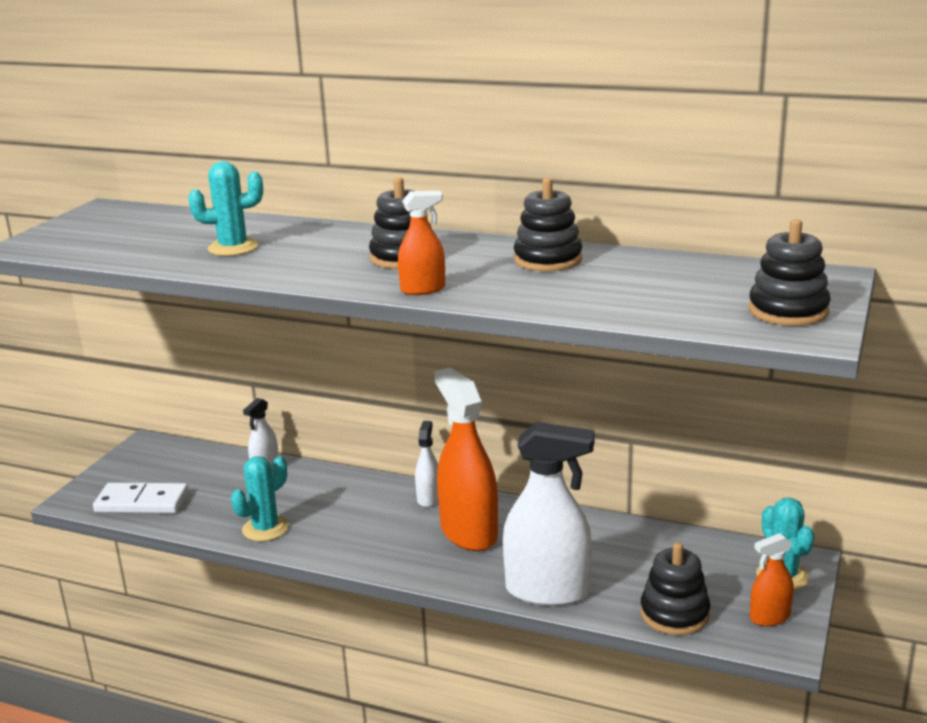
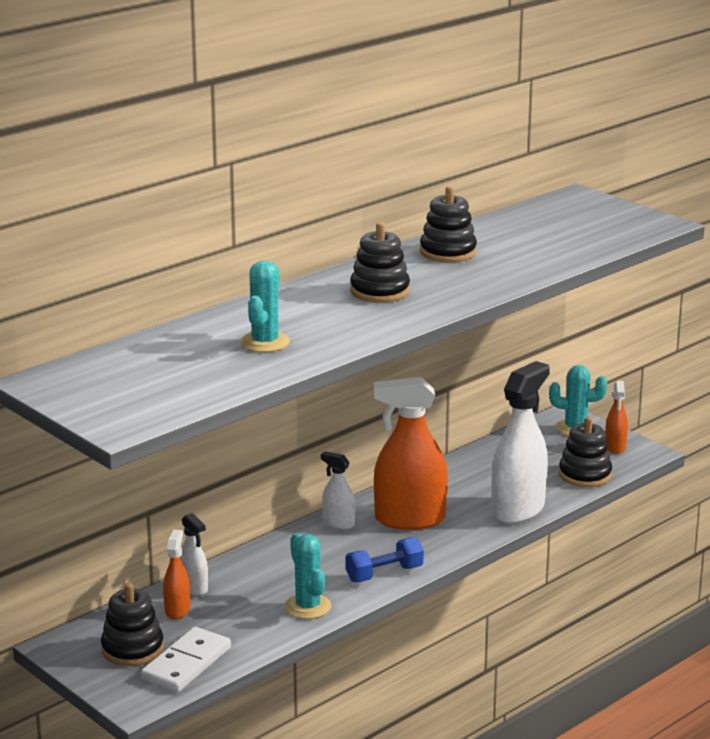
camera: 65 degrees left, 0 degrees up
(351, 550) = (384, 574): none -> blue dumbbell
(423, 289) = (460, 298): orange spray bottle -> orange spray bottle (177, 610)
(788, 311) = (621, 219): black stacking toy -> black stacking toy (132, 649)

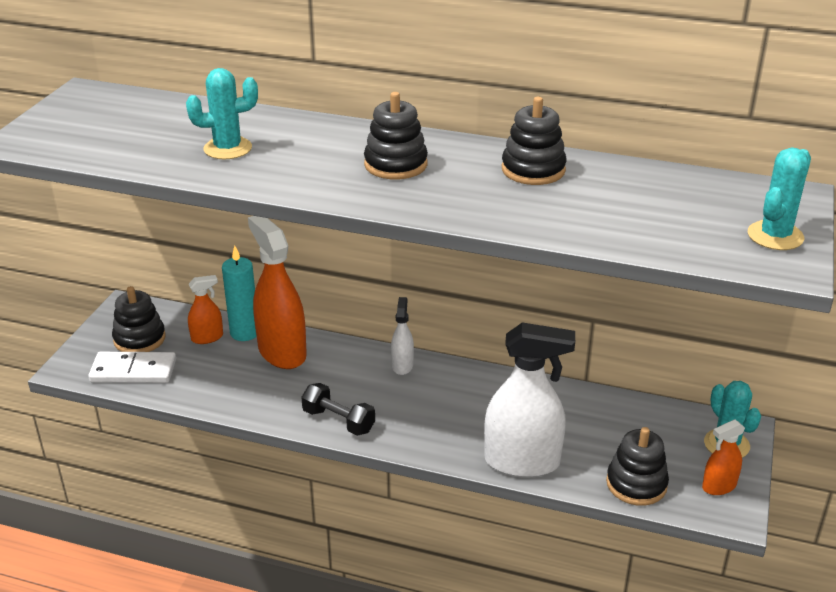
camera: 60 degrees right, 10 degrees up
(194, 587) = (244, 333): white spray bottle -> turquoise candle
(308, 607) = (255, 399): turquoise cactus -> turquoise cactus (775, 236)
(384, 574) = (338, 421): blue dumbbell -> black dumbbell
(409, 519) = (443, 402): orange spray bottle -> orange spray bottle (282, 352)

